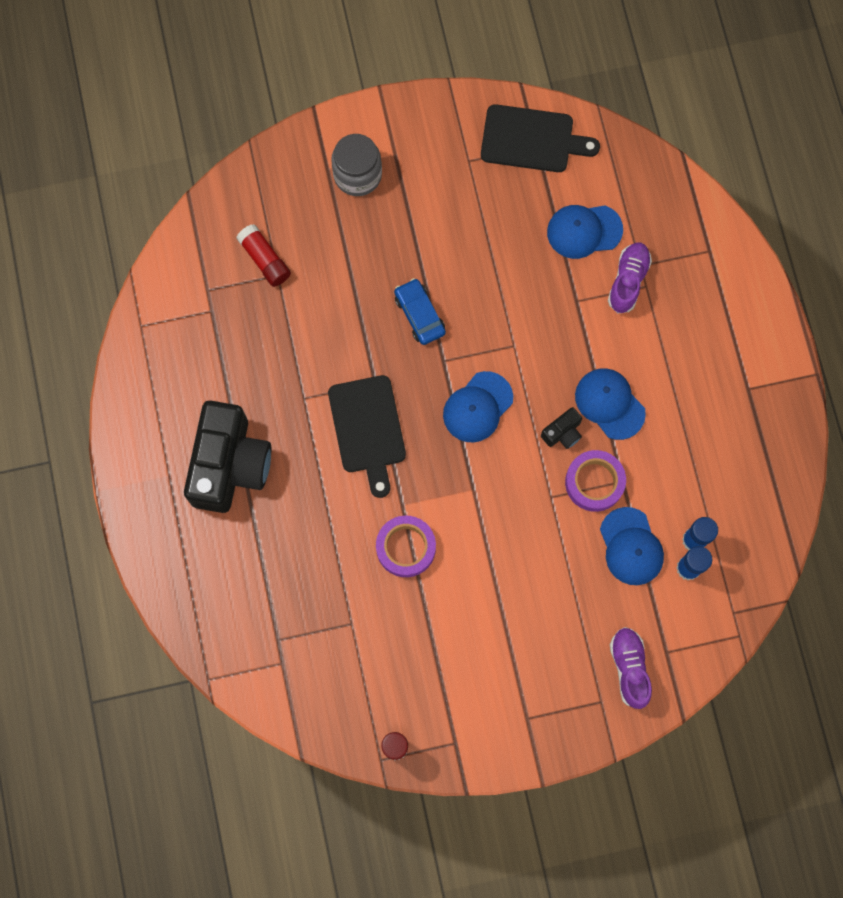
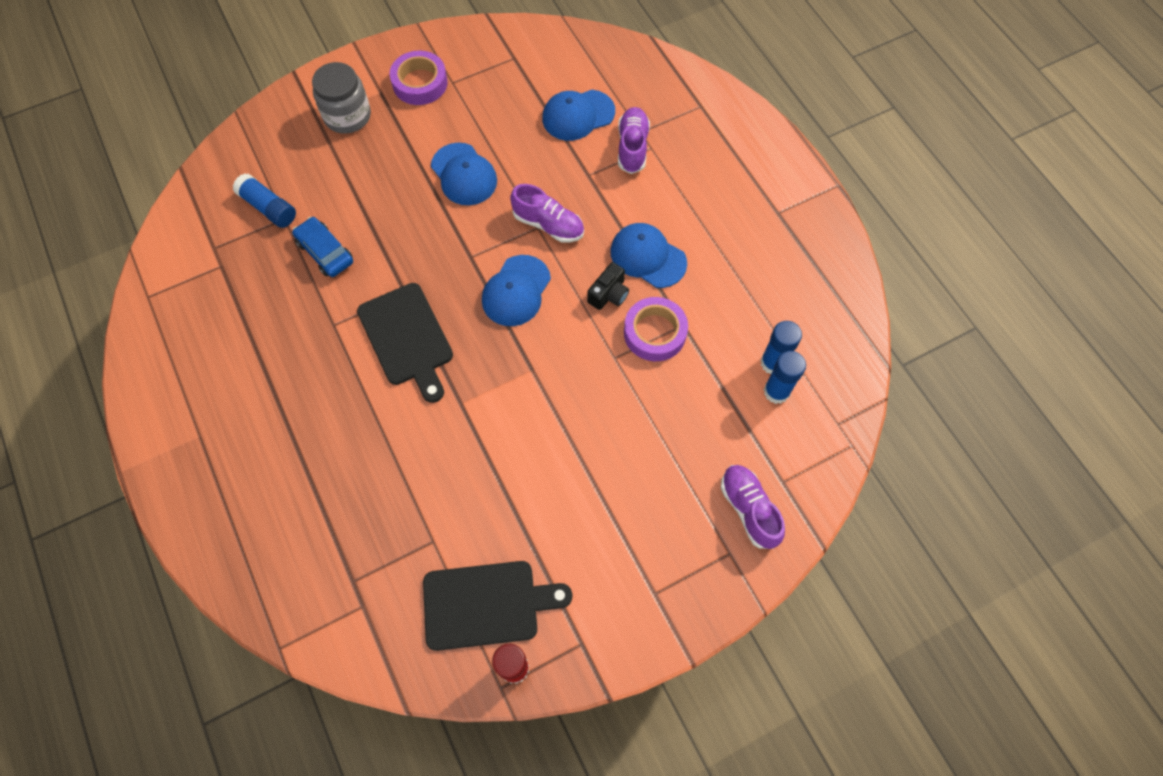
camera: 15 degrees left, 10 degrees down
(230, 465) = (265, 409): black camera -> none
(265, 260) = (268, 208): red glue stick -> blue glue stick
(406, 547) = (474, 445): purple tape -> purple tape (420, 83)
(419, 314) = (436, 221): blue car -> blue car (325, 252)
(524, 345) = (548, 224): none -> purple shoe
(532, 139) = (508, 53): black cutting board -> black cutting board (487, 604)
(631, 546) = (711, 385): blue cap -> blue cap (464, 174)

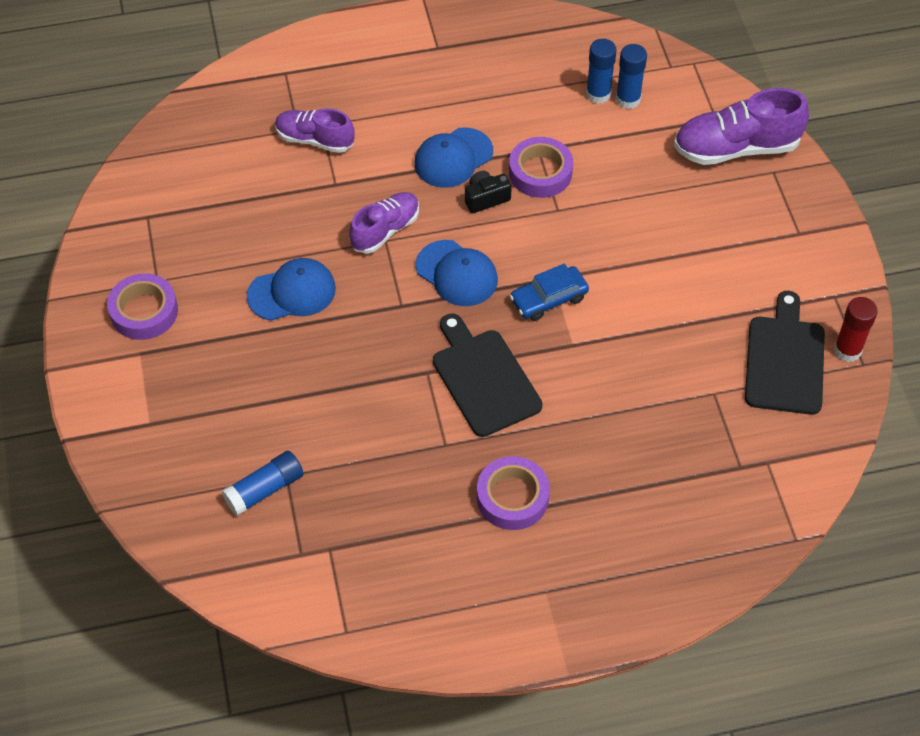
camera: 75 degrees left, 10 degrees down
(288, 389) = (512, 497): none -> purple tape
(325, 252) = (347, 439): blue car -> blue car (548, 299)
(347, 116) = (162, 391): grey jar -> none
(407, 338) = (483, 378): black cutting board -> black cutting board turned 105 degrees counterclockwise
(578, 115) = (254, 176): blue cap -> none
(609, 294) = (486, 198): black camera -> black camera turned 75 degrees counterclockwise
(749, 509) = (736, 148): purple shoe -> purple shoe, size x1.55

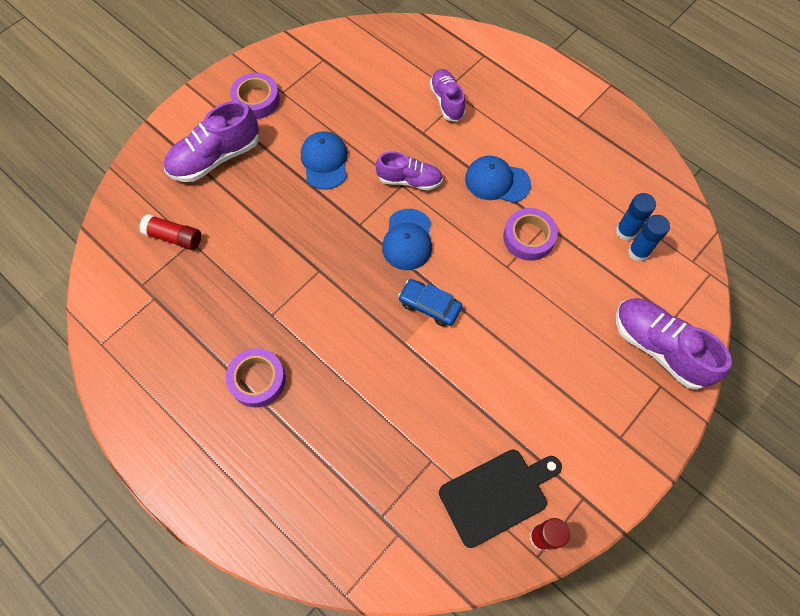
camera: 55 degrees right, 10 degrees up
(190, 393) = (216, 158): none -> purple shoe
(265, 489) = (174, 237): blue glue stick -> red glue stick
(292, 292) = (325, 161): blue cap -> blue cap turned 135 degrees counterclockwise
(483, 378) = (338, 306): black cutting board -> none
(486, 198) = (480, 219): black camera -> none

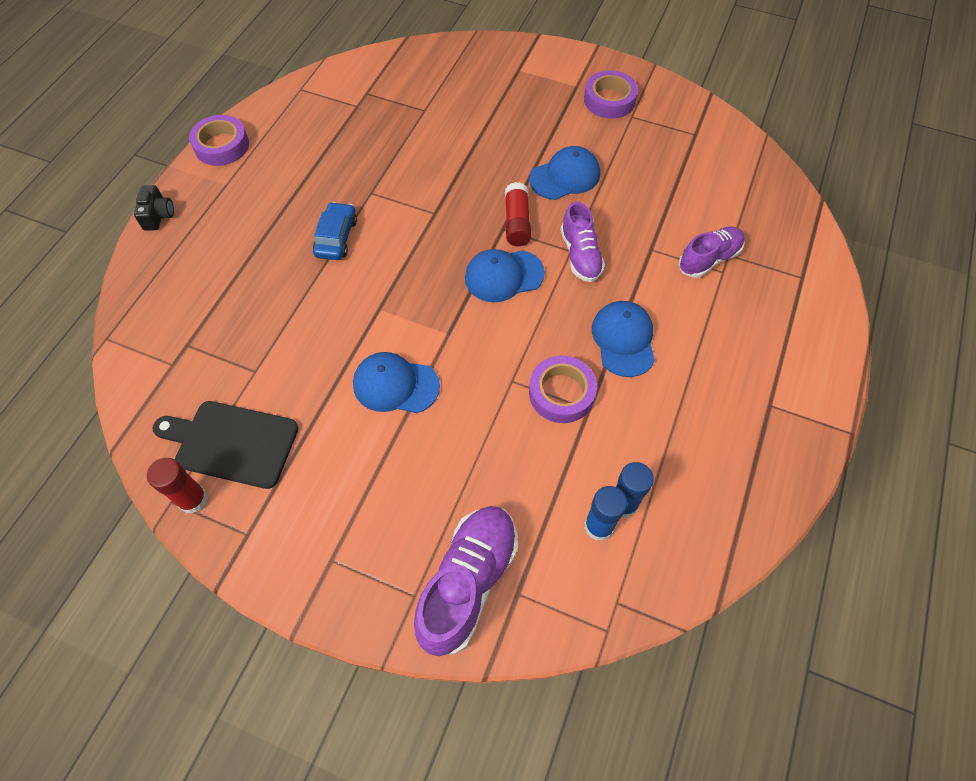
camera: 70 degrees right, 5 degrees down
(174, 237) = (424, 97): red glue stick -> red glue stick (517, 222)
(209, 520) = (158, 216): none -> black camera
(216, 158) = (524, 94): purple shoe -> none
(257, 380) = (300, 204): purple tape -> purple tape (221, 146)
(429, 305) = (431, 319): blue car -> blue car (336, 237)
(483, 350) = (395, 385): none -> blue cap
(497, 495) = (231, 443): black cutting board -> black cutting board turned 150 degrees clockwise

